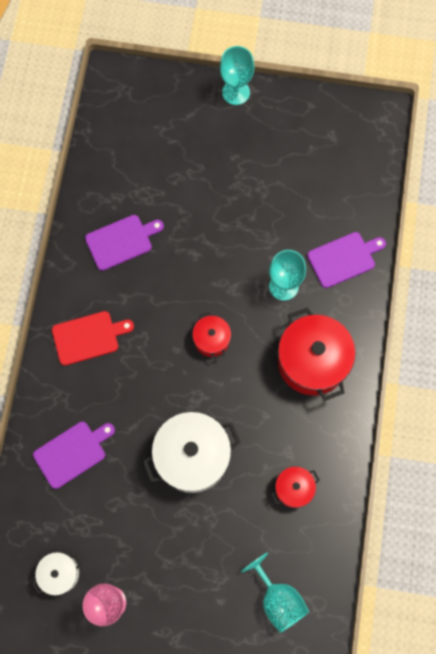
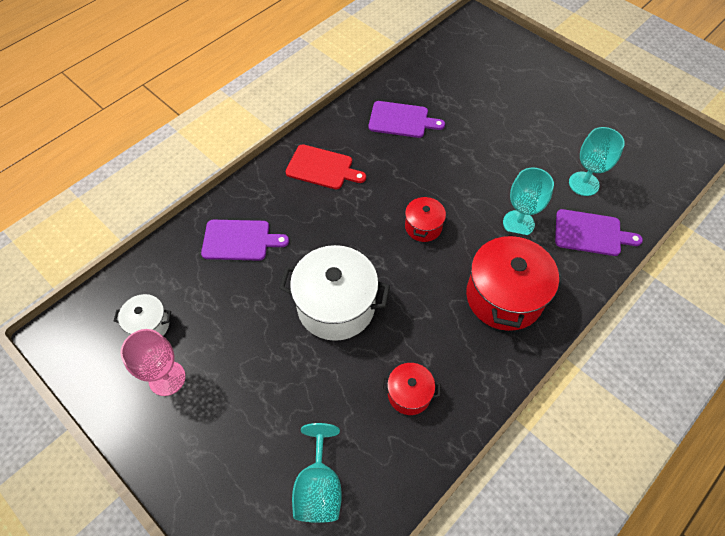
camera: 35 degrees right, 15 degrees down
(236, 92) = (571, 73): turquoise goblet -> turquoise goblet (583, 184)

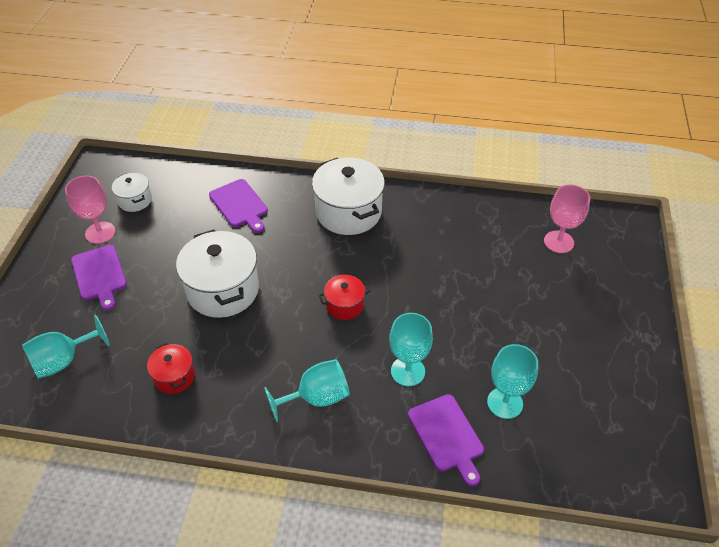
camera: 55 degrees right, 10 degrees down
(322, 168) = (348, 212): red cutting board -> white pot
(401, 120) = (448, 233): purple cutting board -> purple cutting board (99, 275)
(463, 66) = (558, 242): none -> pink goblet
(504, 297) = (316, 398): red pot -> turquoise goblet

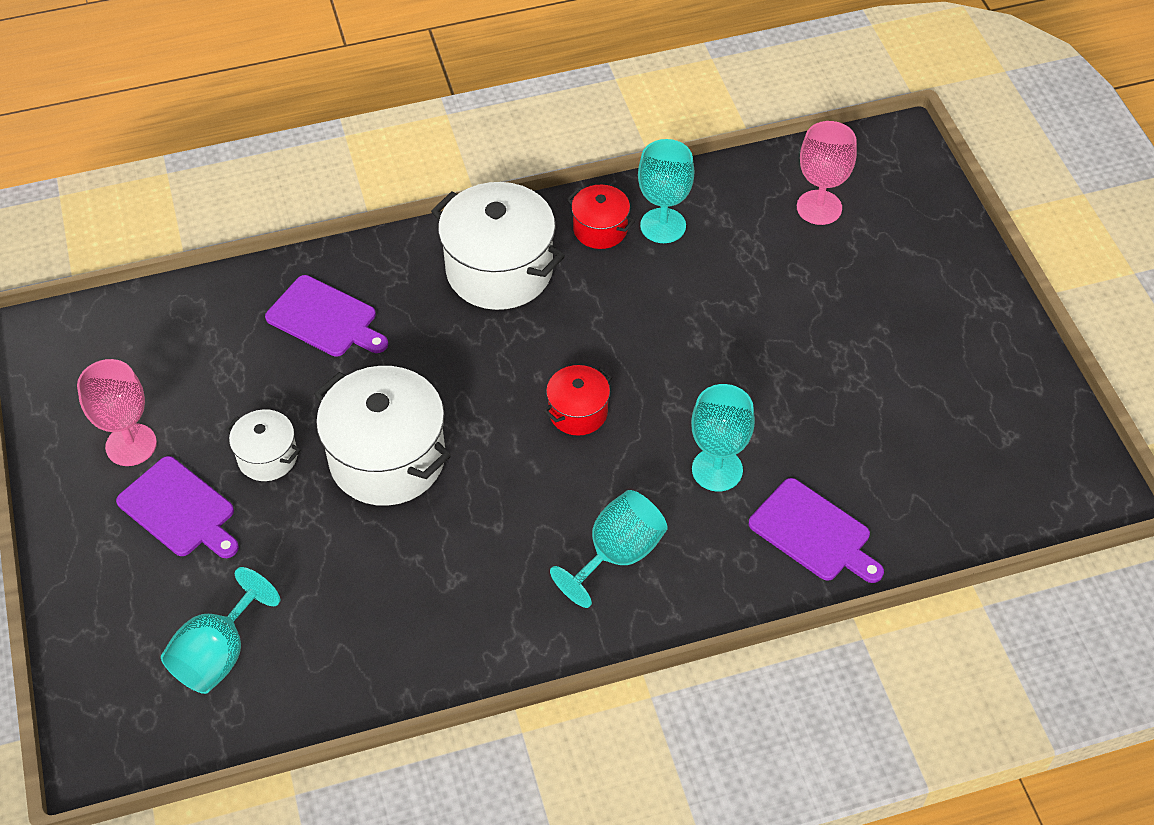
camera: 25 degrees left, 5 degrees up
(135, 200) = (150, 372): white pot -> white pot (267, 457)
(174, 376) = (400, 608): red pot -> red pot (600, 229)
(505, 403) = (862, 460): turquoise goblet -> turquoise goblet (663, 226)

